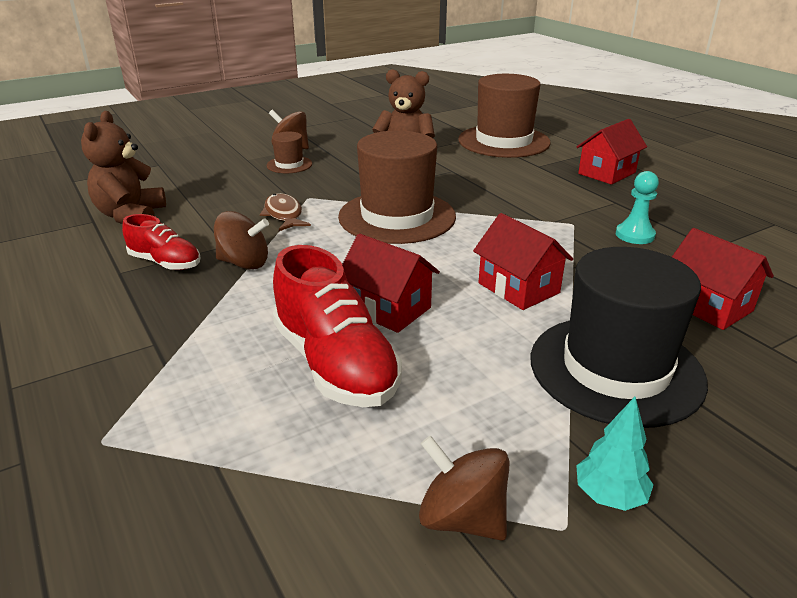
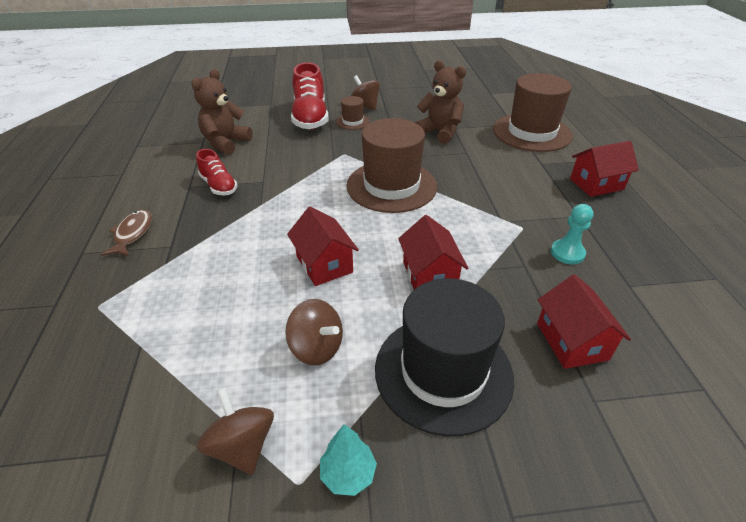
camera: 25 degrees right, 10 degrees up
(244, 263) = (263, 199): brown spinning top -> brown spinning top (316, 347)
(284, 215) = (317, 165): brown fish -> brown fish (132, 234)
(335, 364) = (257, 298): red shoe -> red shoe (310, 117)

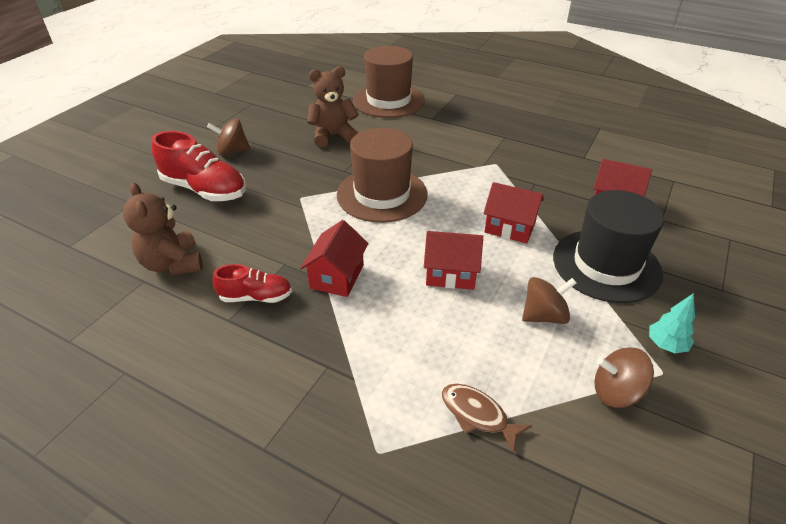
camera: 55 degrees left, 0 degrees up
(132, 234) = (273, 392): brown fish -> brown fish (477, 415)
(352, 122) = (250, 169): brown hat -> none
(567, 253) = (537, 161): turquoise pawn -> none
(596, 184) = (479, 112): red house -> red house (337, 276)

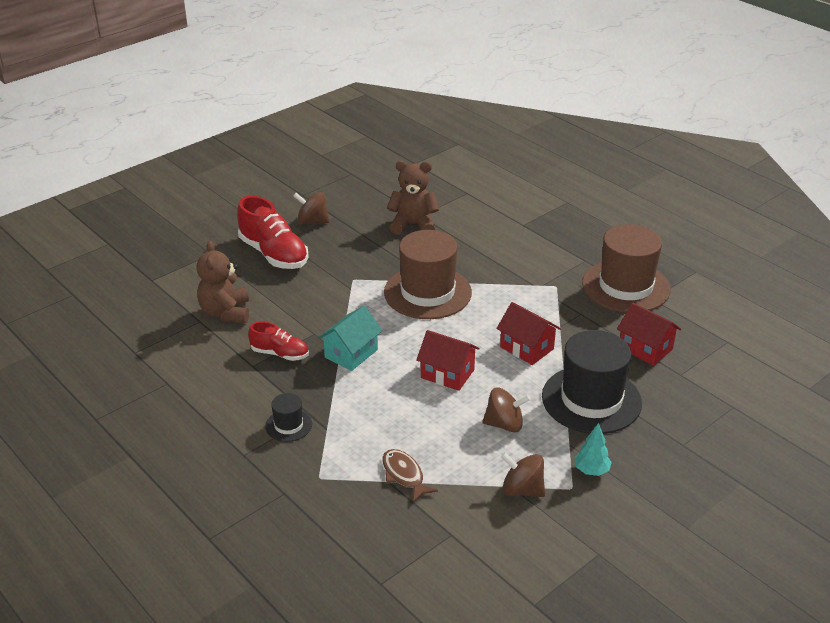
camera: 20 degrees right, 5 degrees down
(305, 387) = (288, 425): none -> black hat
(337, 276) = (351, 353): red house -> turquoise house
(388, 100) = (490, 196): brown hat -> brown hat (625, 286)

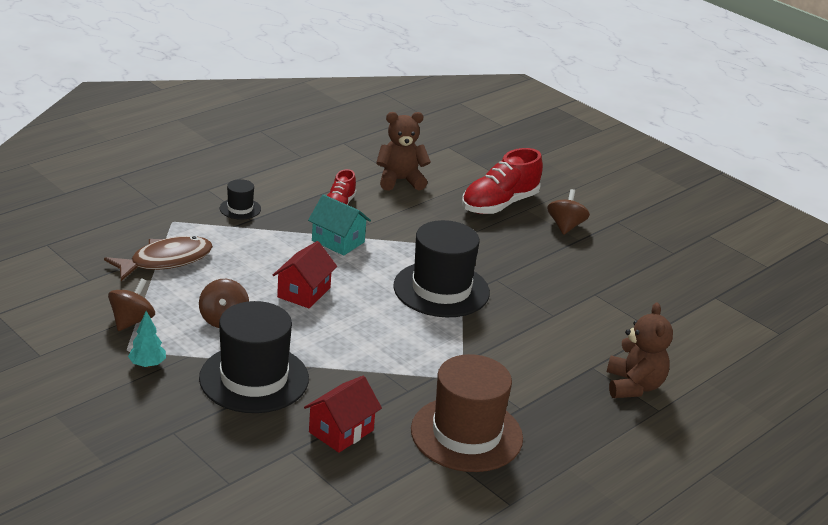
camera: 85 degrees right, 5 degrees down
(404, 475) = (165, 261): brown fish -> brown fish, size x1.62
(413, 225) = (573, 288): brown teddy bear -> brown teddy bear (633, 386)
(427, 292) = (441, 289): brown hat -> black hat
(526, 348) = (344, 345): red house -> none

